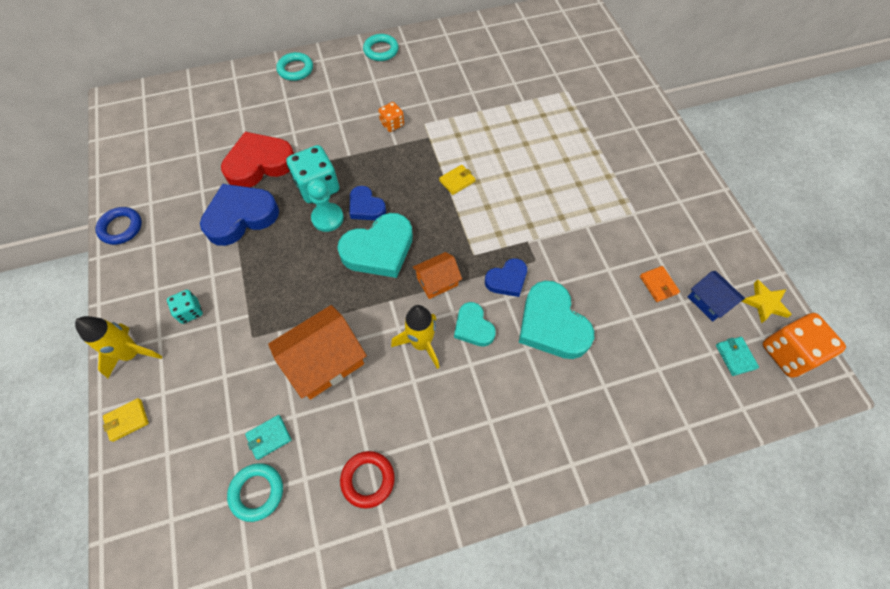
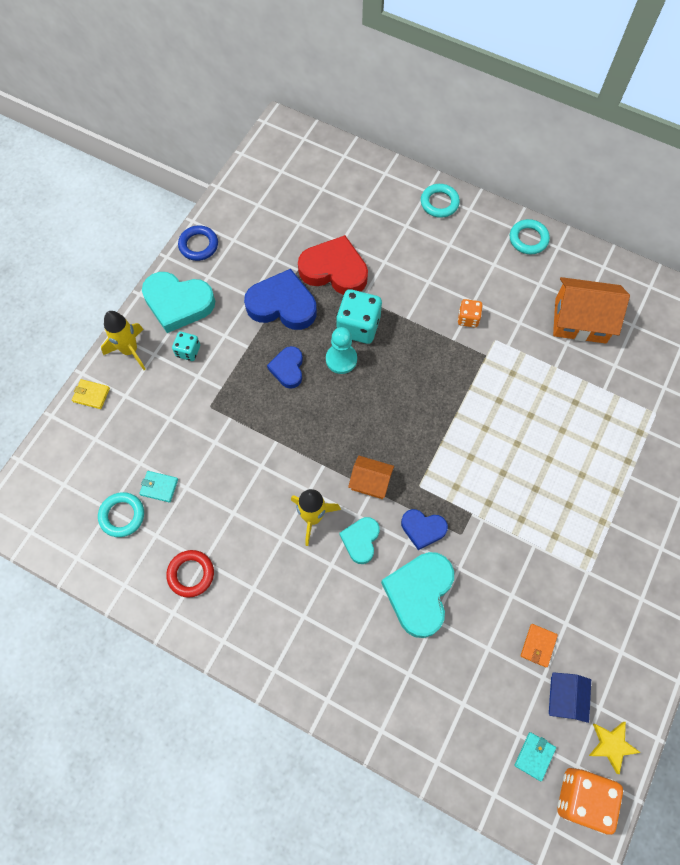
camera: 45 degrees right, 5 degrees up
(324, 361) = (238, 468): orange house -> orange house (580, 320)
(366, 207) = (377, 374): blue heart -> blue heart (288, 369)
(379, 250) = (353, 418): turquoise heart -> turquoise heart (178, 303)
(457, 181) = (469, 414): yellow wallet -> none

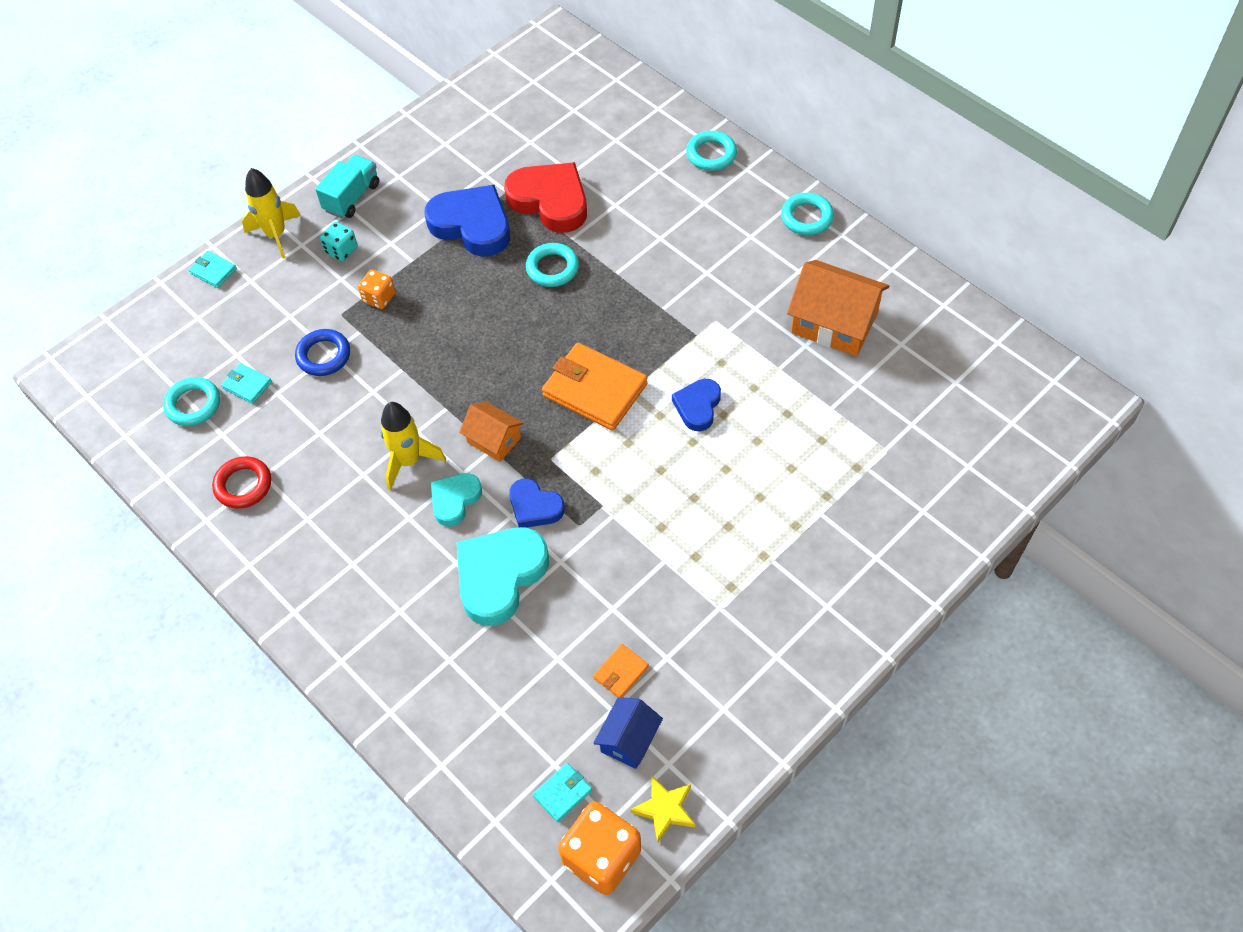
camera: 20 degrees right, 10 degrees down
(91, 395) = (213, 271): yellow wallet -> turquoise wallet
(178, 303) = (352, 197): turquoise heart -> turquoise truck
(198, 245) = (402, 141): blue ring -> blue ring (324, 355)
(288, 369) = (449, 295): blue heart -> blue heart (698, 406)
(341, 359) = (516, 299): turquoise pawn -> none
(358, 326) = (552, 268): turquoise dice -> turquoise ring
(429, 420) = (595, 390): none -> orange wallet
(468, 318) = (691, 289): orange dice -> orange dice (379, 298)

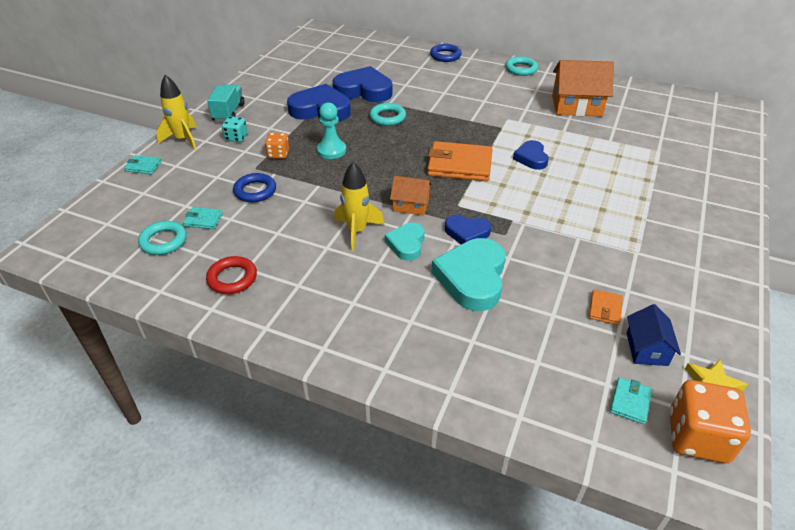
camera: 25 degrees left, 15 degrees down
(447, 311) = (331, 150): none -> turquoise pawn
(550, 201) = (364, 90): red heart -> blue heart
(711, 154) = (445, 56): turquoise ring -> blue ring

